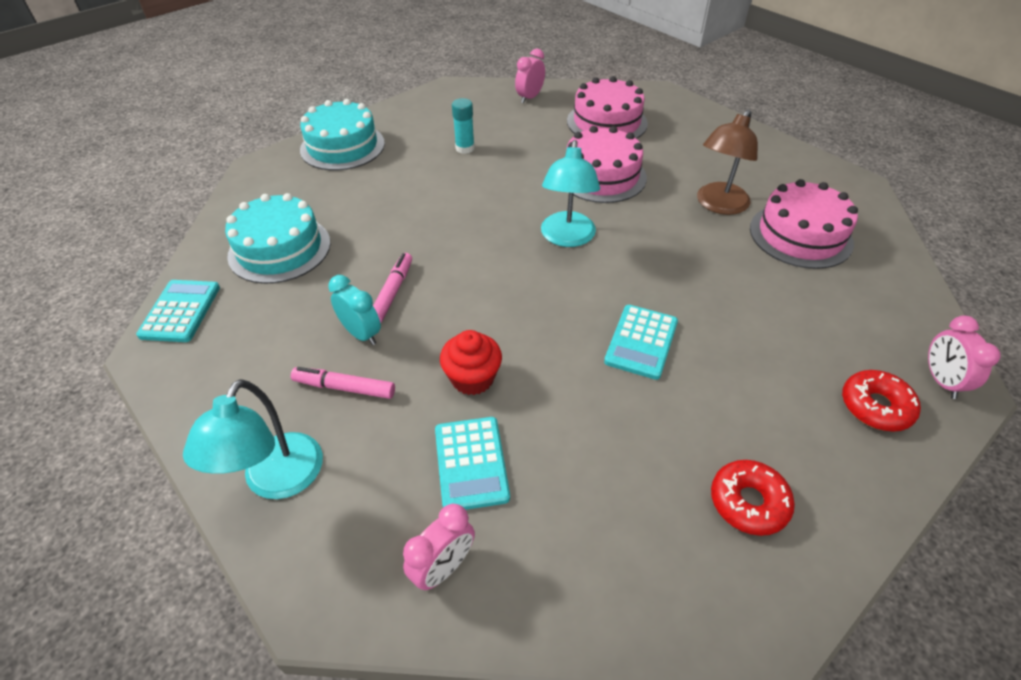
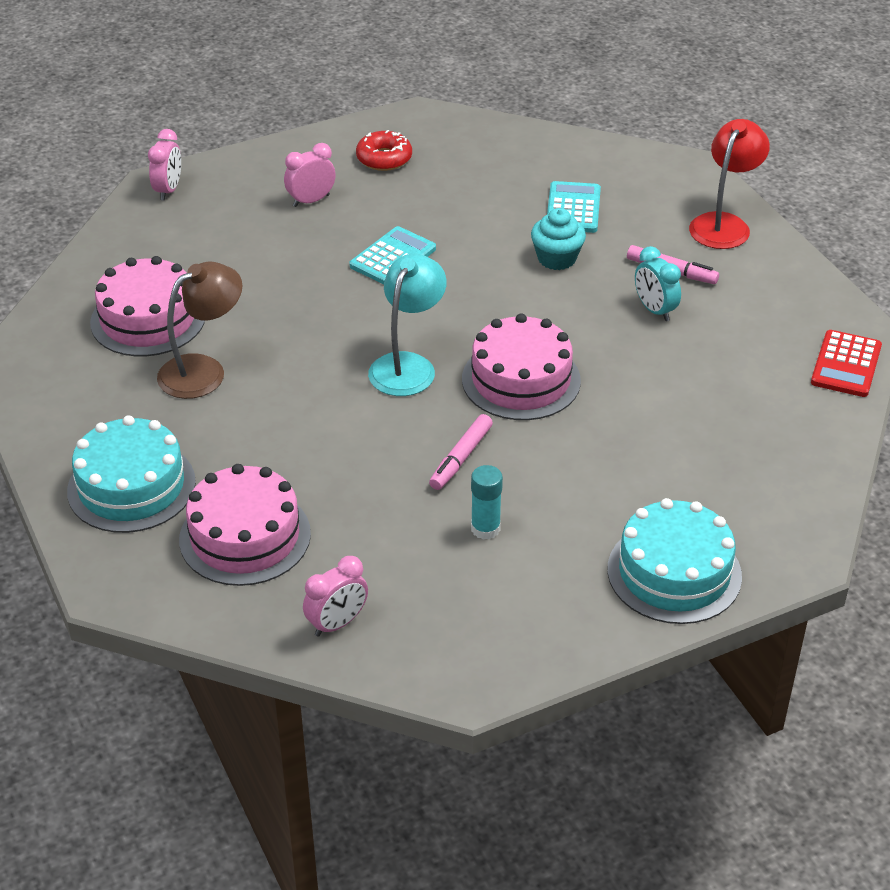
camera: 165 degrees left, 5 degrees down
(180, 311) = (846, 364): turquoise calculator -> red calculator
(276, 481) = (724, 224): turquoise lamp -> red lamp
(279, 249) = (750, 416): turquoise cake -> turquoise cake (131, 486)
(392, 292) = (620, 343): pink marker -> pink marker (461, 458)
(443, 567) = (605, 166): pink clock -> pink clock (311, 201)
(472, 378) = (557, 258): red cupcake -> turquoise cupcake
(601, 176) = (316, 440): pink cake -> pink cake (521, 380)
(875, 406) = (239, 185): red donut -> none

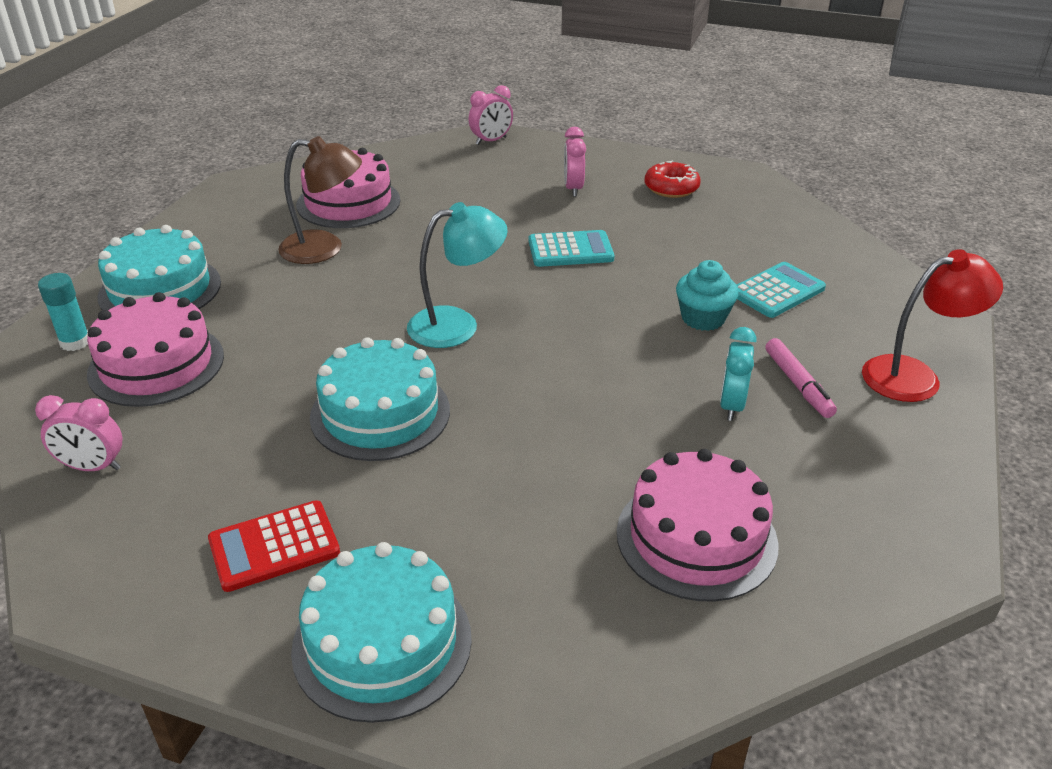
camera: 45 degrees right, 5 degrees down
(311, 201) = (573, 188): pink clock -> pink clock turned 105 degrees counterclockwise
(461, 458) = (380, 413): pink marker -> turquoise cake
(485, 528) = (304, 479): turquoise glue stick -> turquoise glue stick (75, 342)
(521, 380) = (524, 387): pink cake -> pink cake (696, 538)
(846, 364) = (872, 579): red calculator -> red calculator (274, 546)

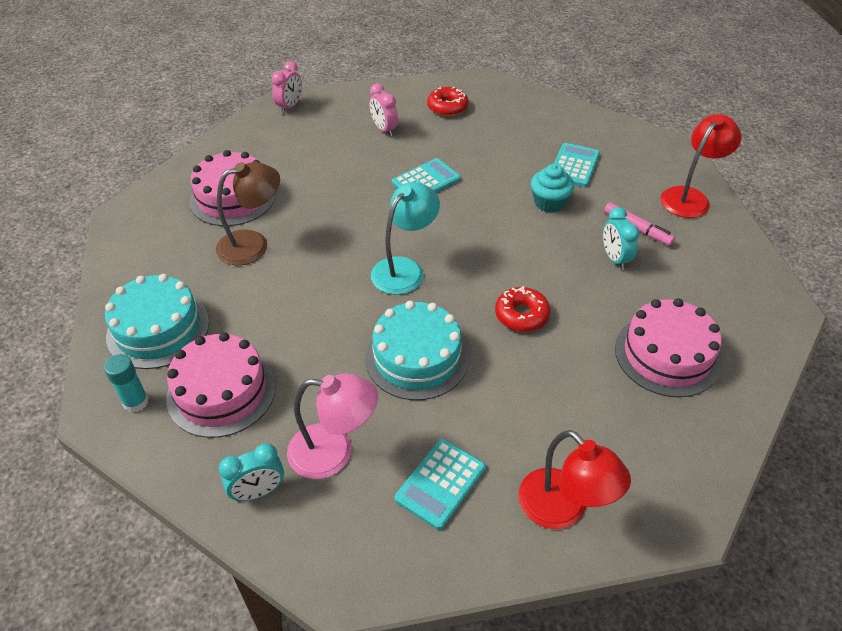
camera: 30 degrees left, 10 degrees up
(93, 467) = (258, 492): pink clock -> turquoise clock
(200, 465) = (334, 452): none -> pink lamp
(274, 546) = (440, 483): red calculator -> turquoise calculator
(382, 643) = (562, 510): turquoise cake -> red lamp
(546, 419) = (521, 315): none -> red donut

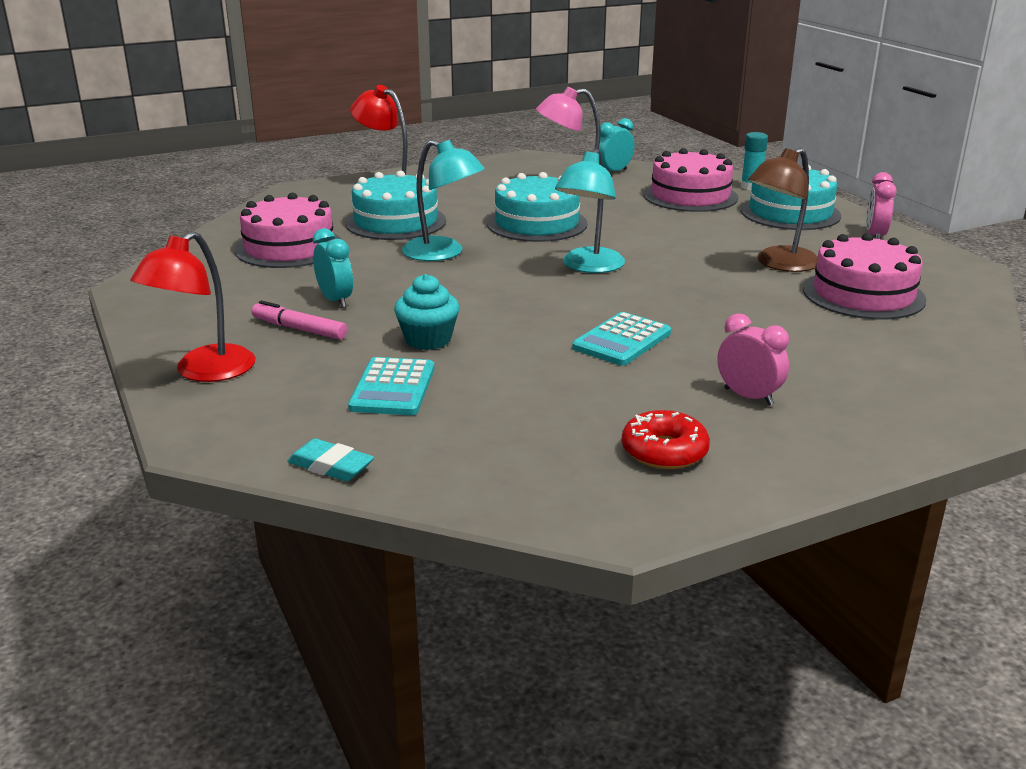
camera: 165 degrees right, 20 degrees down
(290, 107) = (955, 409): pink clock -> pink clock (875, 236)
(440, 483) = (484, 184): turquoise calculator -> none
(521, 315) = (443, 253): red donut -> turquoise lamp
(561, 392) = (396, 222): none -> turquoise cake
(605, 123) = (331, 466): none -> turquoise eraser

